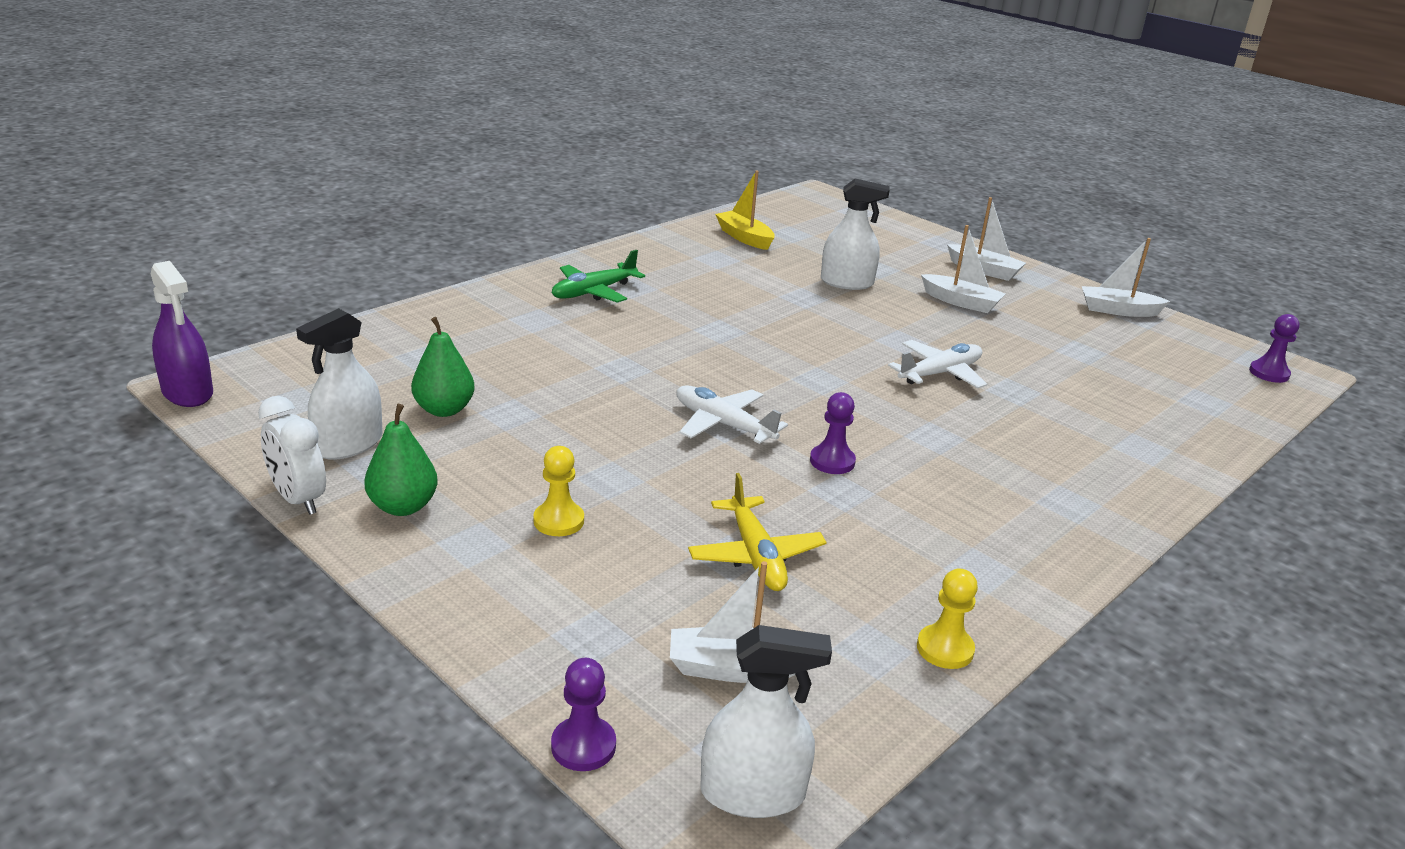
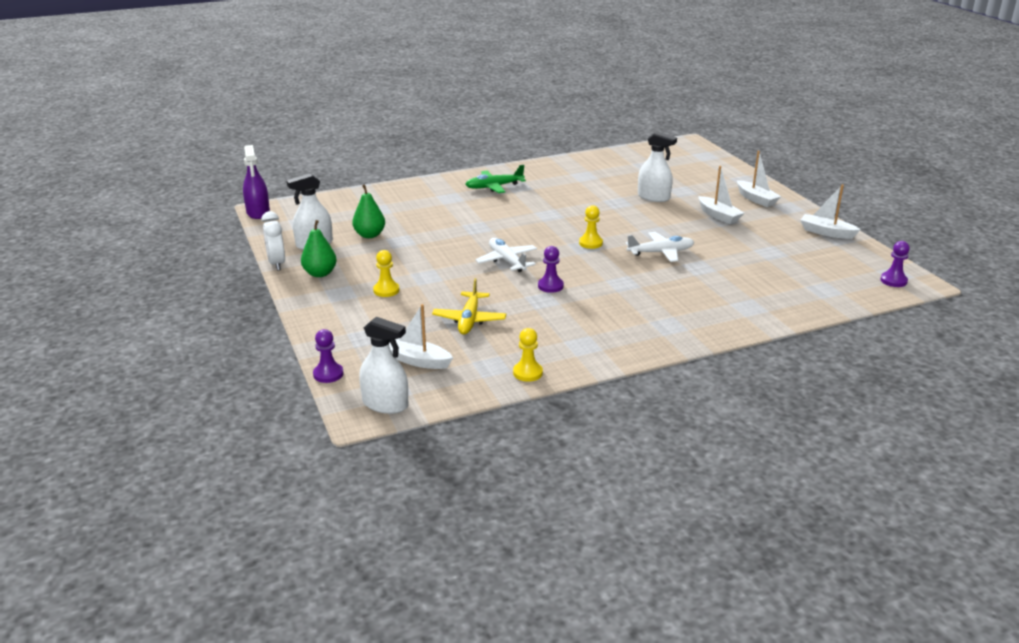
camera: 25 degrees right, 0 degrees up
(744, 238) = (613, 165): yellow boat -> none
(825, 372) = (590, 243): none -> yellow pawn

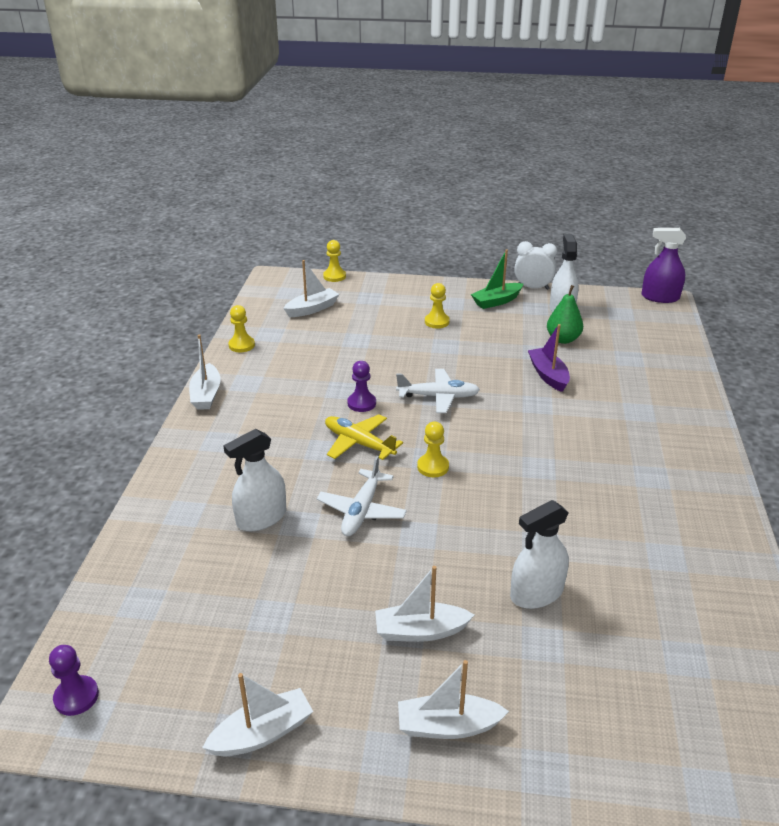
camera: 120 degrees right, 5 degrees up
(320, 273) = (496, 301): green pear -> green boat
(328, 374) = (334, 276): purple pawn -> yellow pawn
(385, 404) = (275, 286): white spray bottle -> white spray bottle (261, 518)
(433, 230) = (548, 375): none -> purple boat
(469, 320) = (346, 344): yellow plane -> yellow plane (359, 443)
(494, 187) = (659, 455): green plane -> none
(622, 357) = (206, 394): none -> white boat

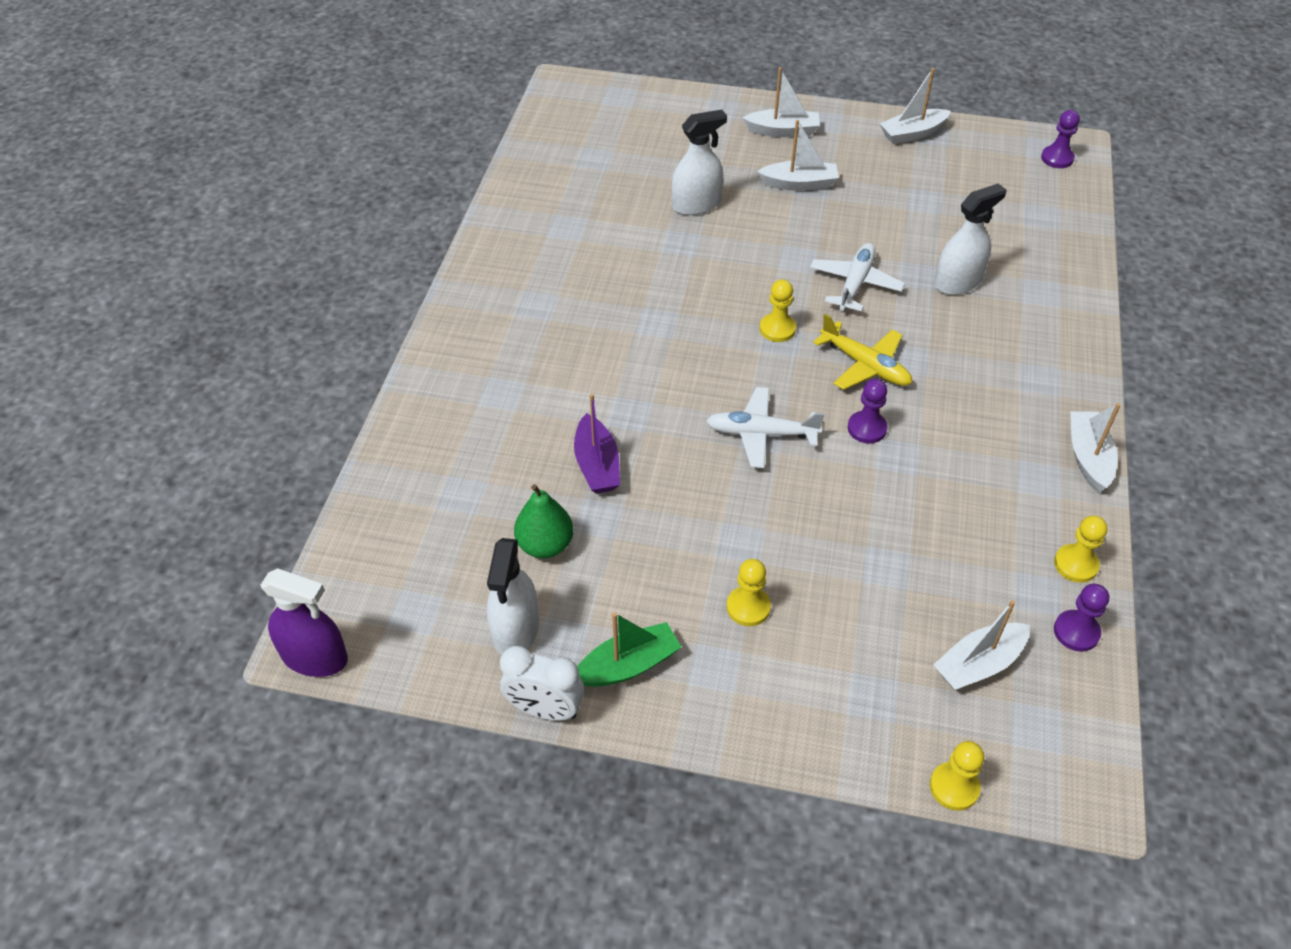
camera: 175 degrees left, 15 degrees up
(254, 321) = (1076, 632): none -> purple pawn

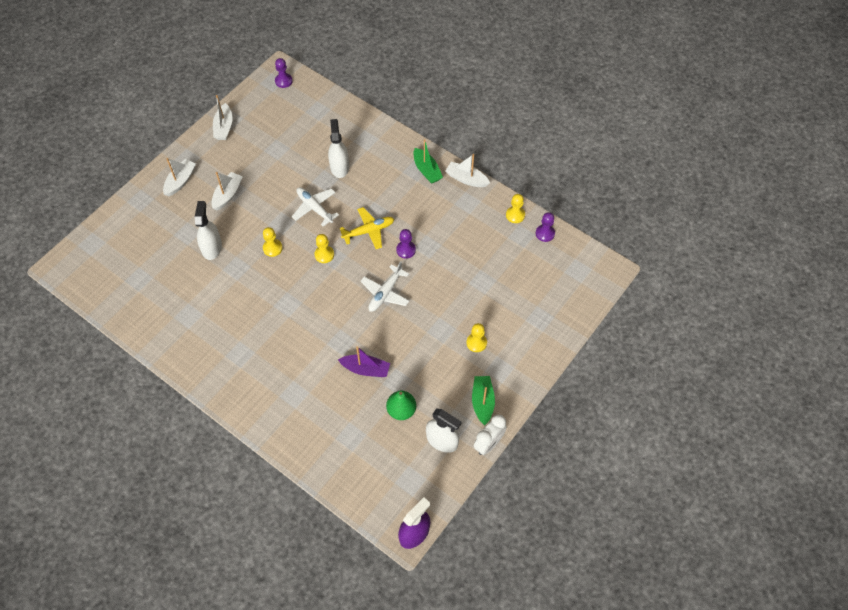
camera: 65 degrees left, 10 degrees up
(954, 787) = (589, 311): yellow pawn -> yellow pawn (272, 248)
(978, 664) = (543, 274): white boat -> none
(1054, 394) = (426, 170): none -> green boat

